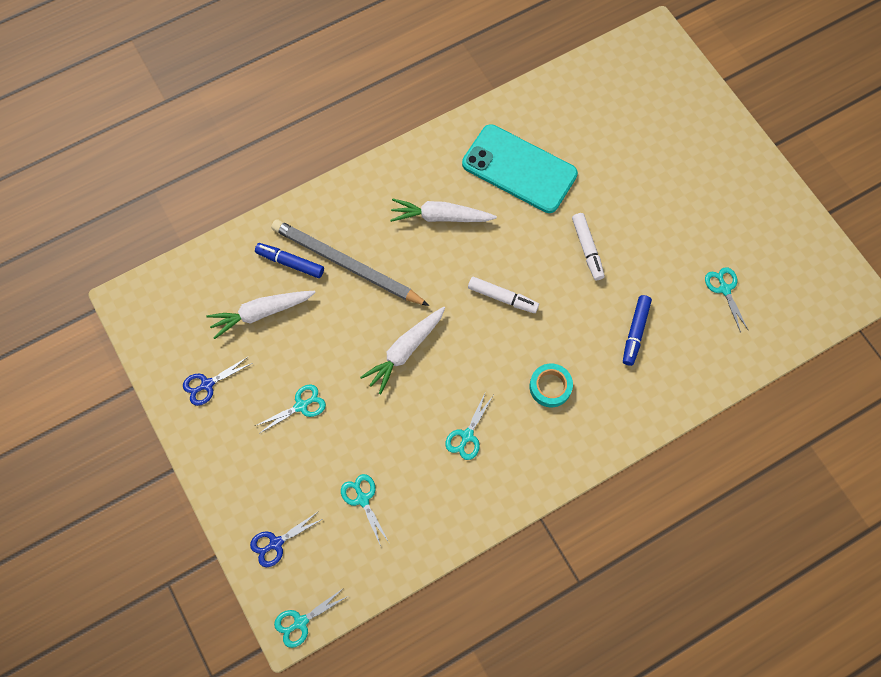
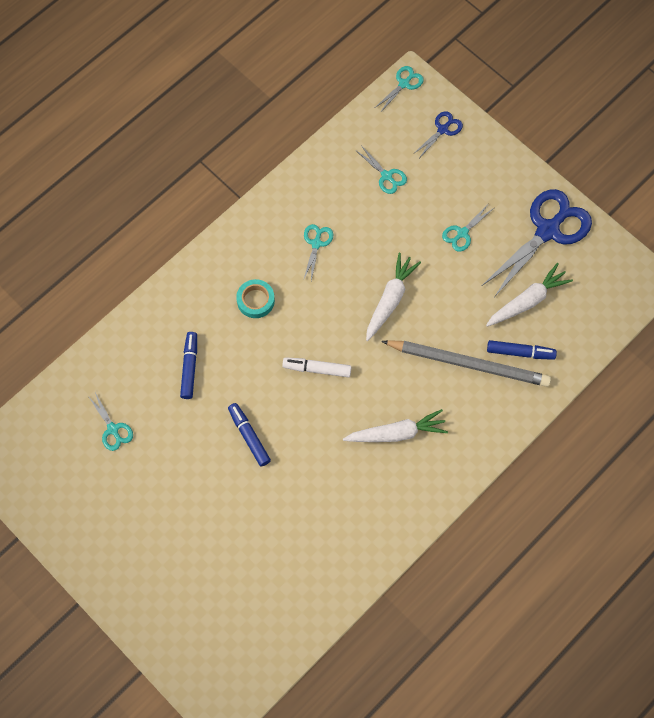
camera: 165 degrees right, 0 degrees up
(207, 384) = (547, 230): blue scissors -> blue scissors, size x2.15
(519, 169) = (334, 504): turquoise phone -> none
(587, 249) = (249, 436): white marker -> blue marker

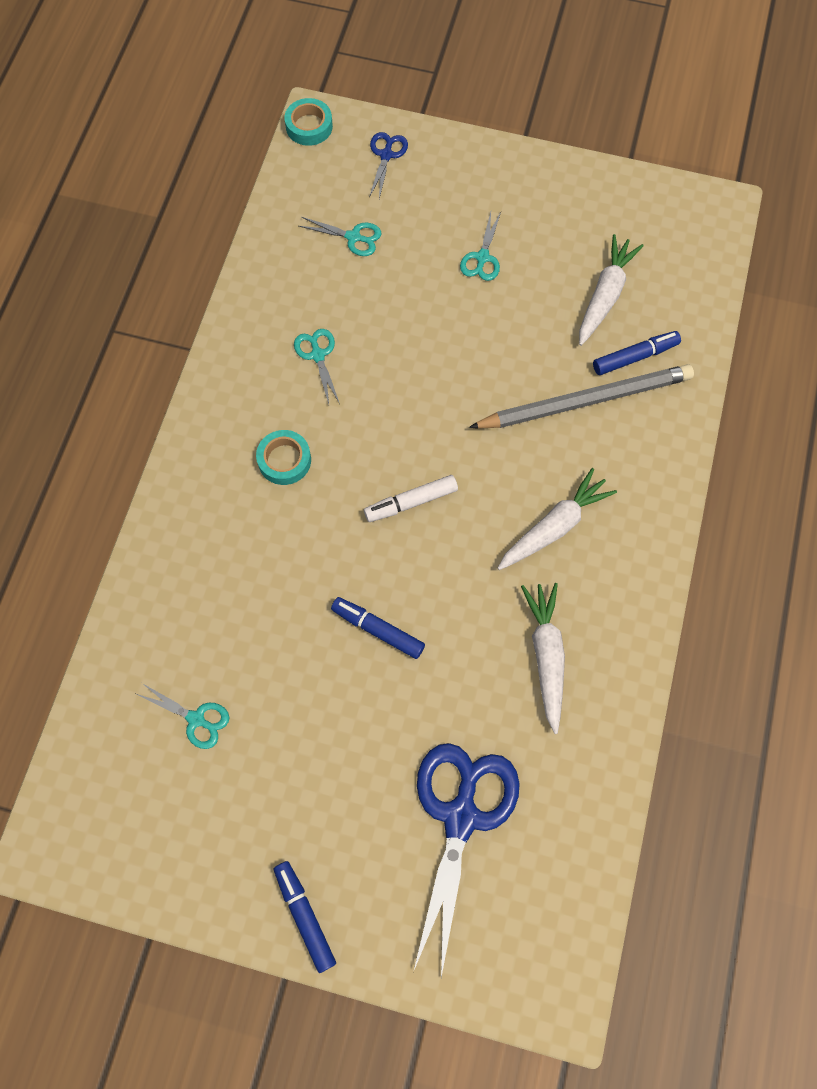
camera: 30 degrees left, 0 degrees up
(189, 367) = (250, 585): blue marker -> blue marker (305, 916)
(390, 300) = (447, 375): white carrot -> white carrot (546, 656)
(404, 84) = (309, 126): turquoise scissors -> turquoise tape
(547, 230) = (576, 207): blue scissors -> blue scissors (461, 817)

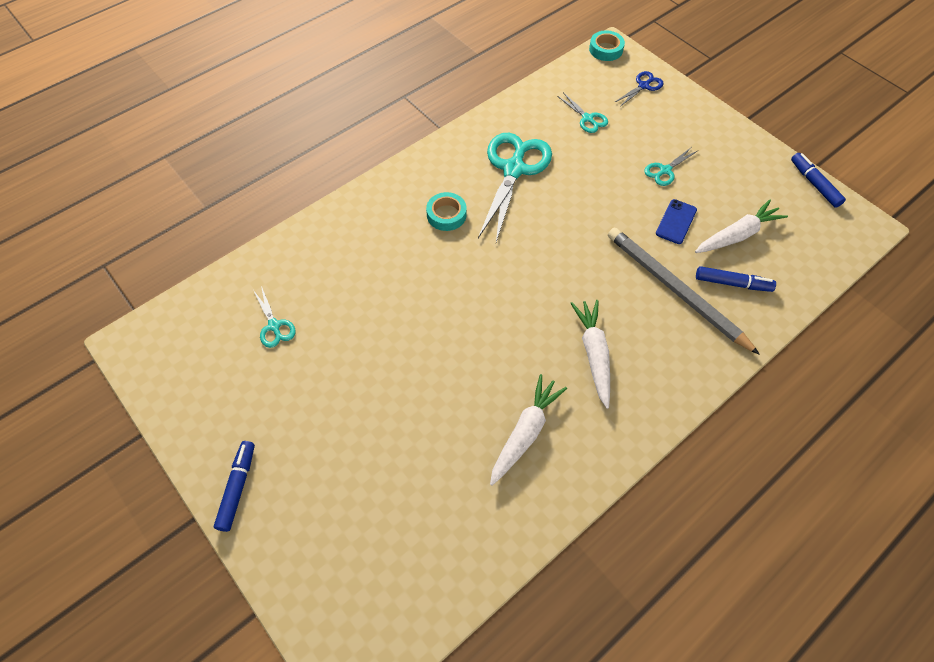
camera: 35 degrees right, 10 degrees down
(318, 355) = (514, 169): turquoise scissors -> turquoise scissors, size x2.15
(378, 630) = (425, 345): blue marker -> blue marker (814, 184)
(411, 502) = (507, 283): white marker -> none
(461, 817) = (385, 497): blue scissors -> none
(534, 317) = (676, 222): none -> blue phone
(554, 526) = (593, 354): white carrot -> white carrot turned 90 degrees counterclockwise
(585, 400) = (675, 290): grey pencil -> grey pencil turned 150 degrees counterclockwise

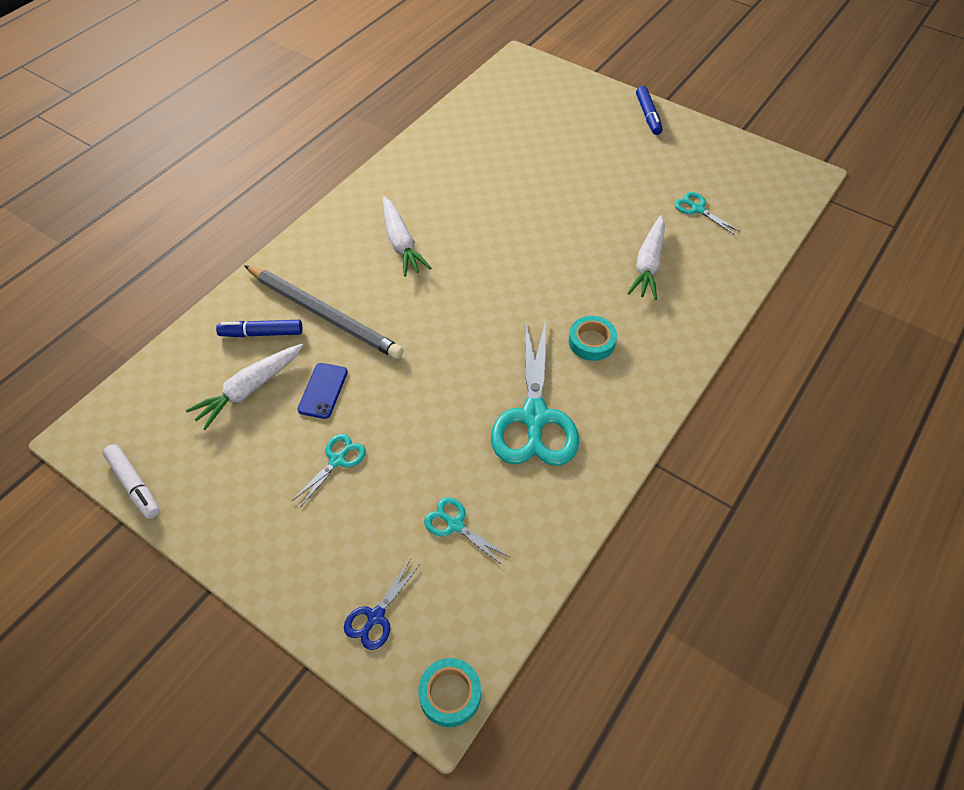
camera: 165 degrees right, 5 degrees down
(525, 432) = (449, 181): white carrot -> white carrot (648, 264)
(814, 184) = (134, 485): blue marker -> white marker

